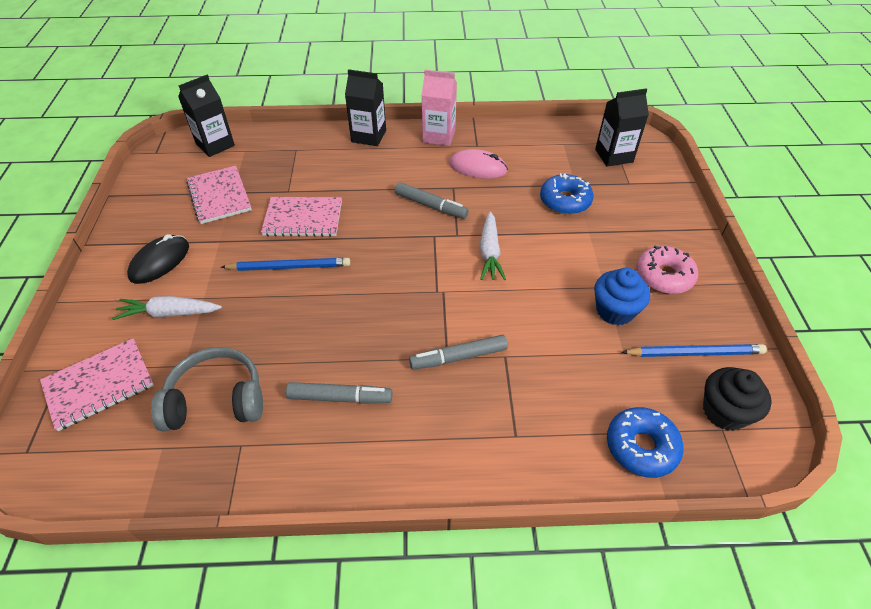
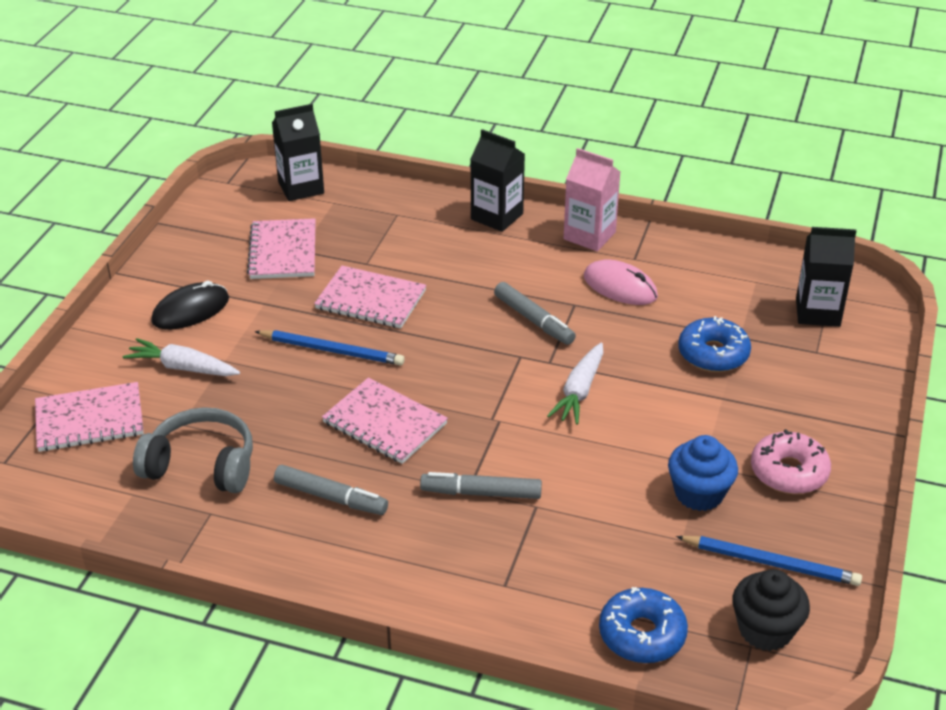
camera: 20 degrees right, 10 degrees down
(356, 318) = (384, 423): none -> pink notebook

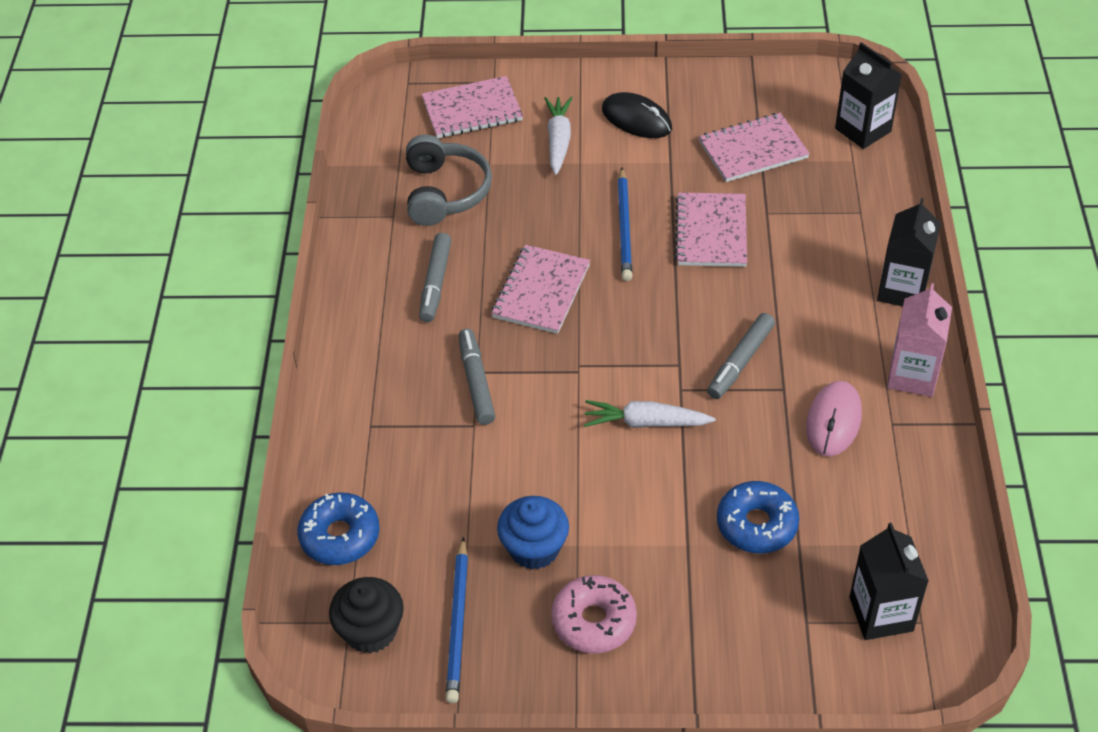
camera: 75 degrees right, 10 degrees up
(89, 420) = (472, 110): pink notebook -> pink notebook turned 75 degrees counterclockwise

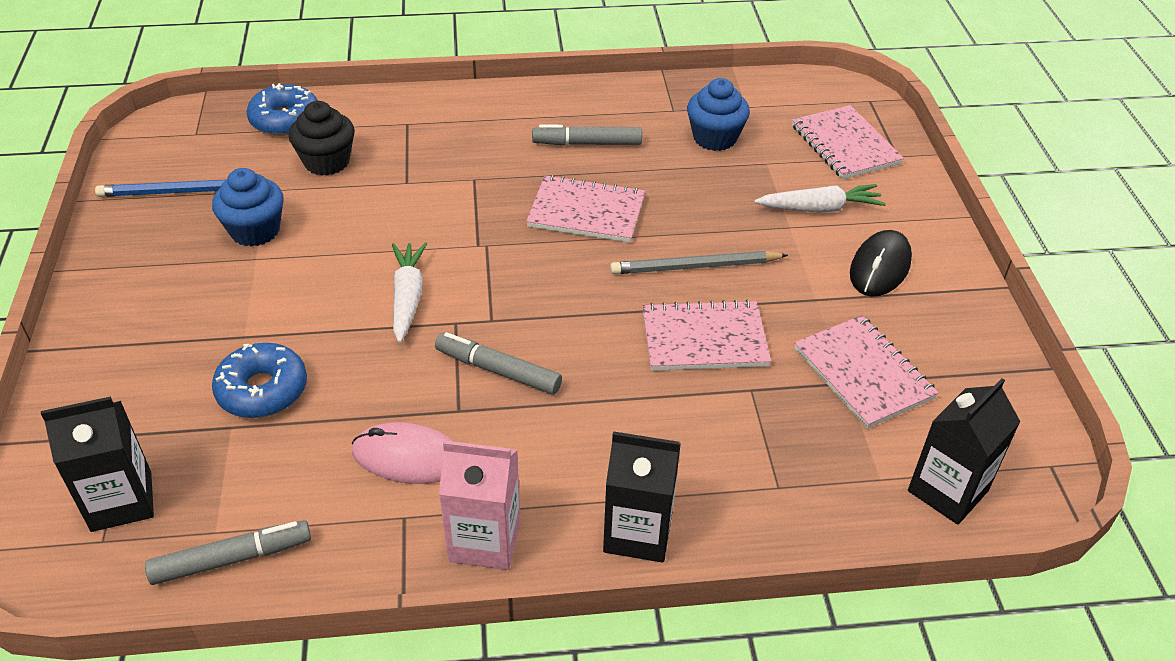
camera: 80 degrees right, 5 degrees down
(370, 631) = (184, 145): black cupcake -> black cupcake (327, 162)
(445, 192) = (715, 138): grey headphones -> blue cupcake
(476, 382) = (460, 179): grey marker -> grey marker (232, 559)
(594, 621) = (164, 274): pink donut -> none
(624, 227) = (694, 267): blue pencil -> grey pencil

